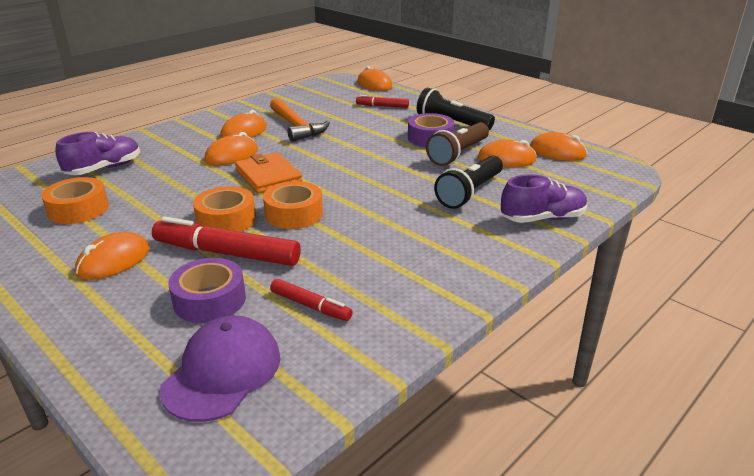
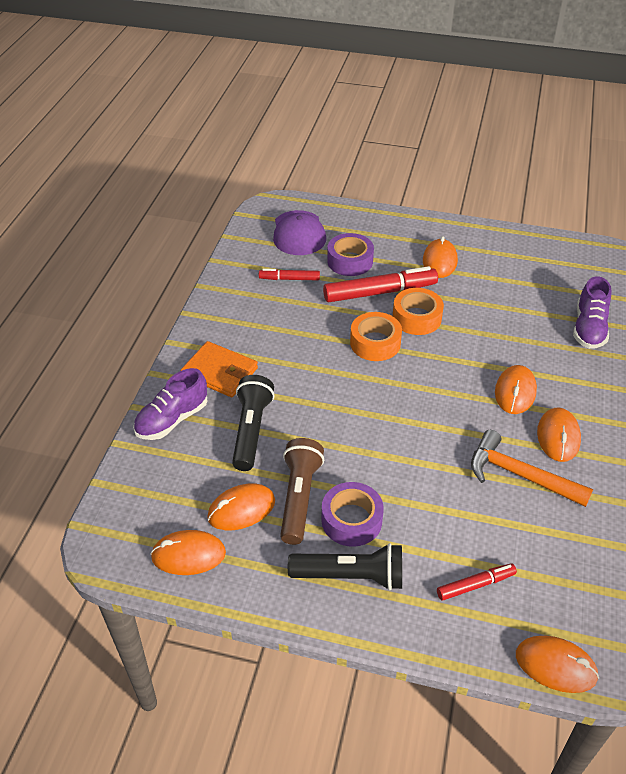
camera: 150 degrees right, 15 degrees up
(78, 209) = (530, 285): orange tape -> none
(268, 176) = (446, 377): orange wallet -> orange wallet (220, 372)

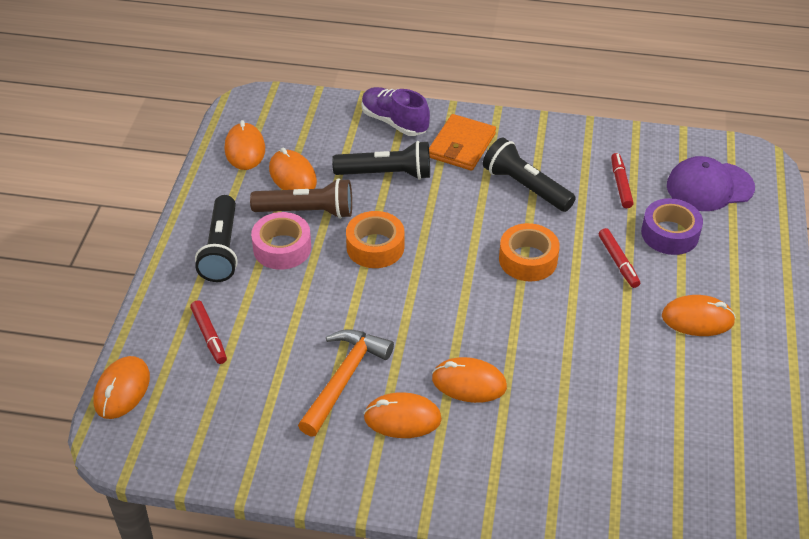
camera: 85 degrees right, 0 degrees up
(284, 335) = (525, 187): none -> black flashlight
(351, 520) = (282, 248): purple tape -> pink tape
(380, 292) = (618, 262): red marker -> red marker, size x0.54
(417, 318) = (579, 296): orange tape -> orange tape (375, 247)
(589, 328) = (600, 471): purple shoe -> none

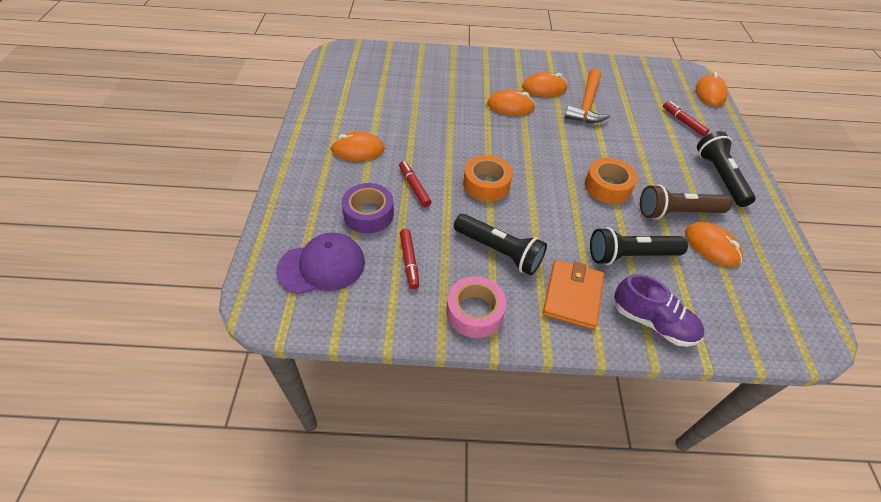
camera: 170 degrees right, 5 degrees up
(245, 149) = (774, 272): orange mouse -> none
(282, 248) = (676, 181): pink tape -> pink tape (474, 312)

